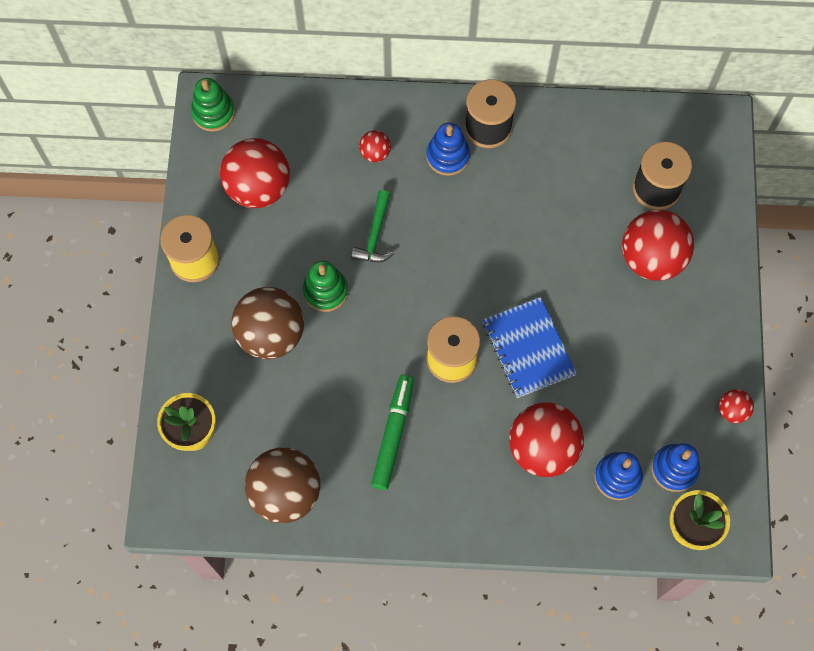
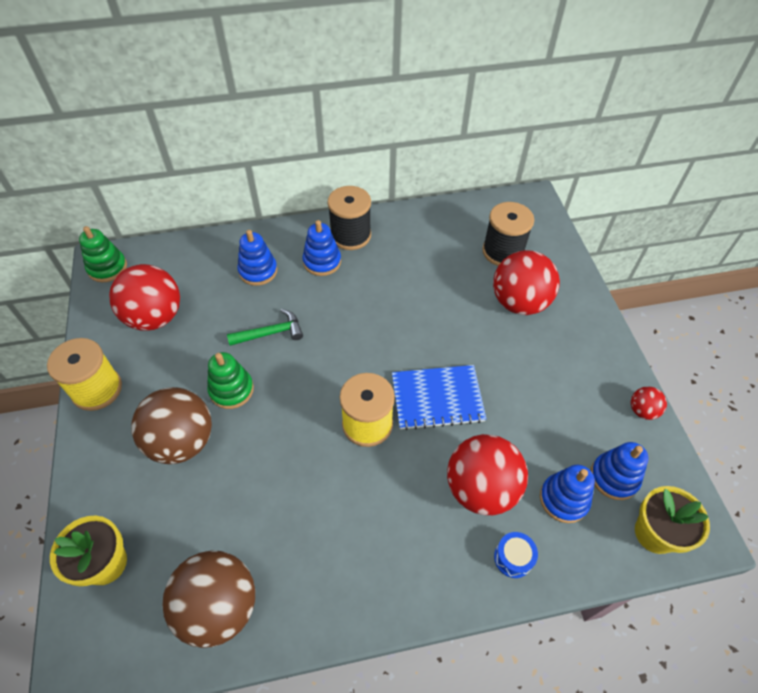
camera: 15 degrees left, 15 degrees down
(375, 153) = (258, 271): red ball -> blue stacking toy
(375, 234) = (270, 333): green hammer -> green hammer turned 105 degrees counterclockwise
(393, 434) = (326, 511): green marker -> none
(528, 348) = (437, 398): blue notebook -> blue notebook turned 60 degrees counterclockwise
(551, 516) = (513, 558): none -> blue drum

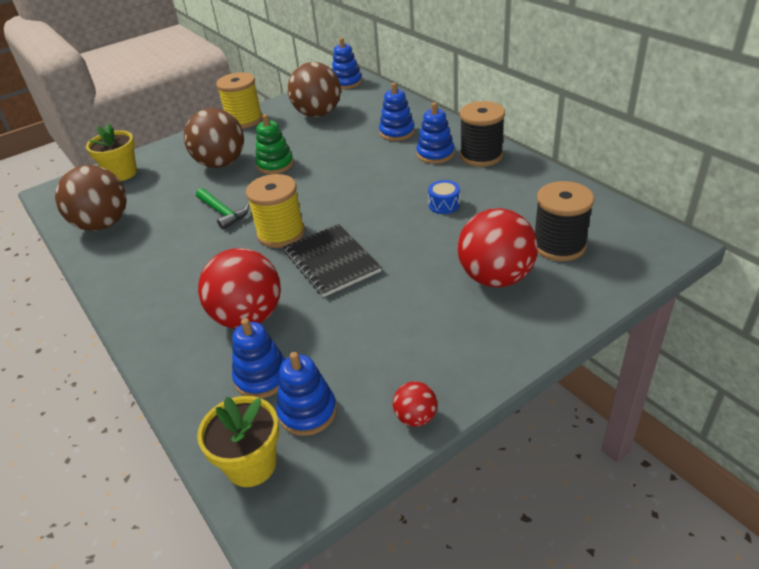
camera: 70 degrees right, 15 degrees down
(107, 268) = (346, 82): green stacking toy -> blue stacking toy
(155, 317) = (318, 114): red ball -> brown ball
(270, 333) = (339, 160): green hammer -> green hammer (222, 212)
(437, 398) = (331, 261): blue notebook -> black notebook
(513, 558) = (184, 358): blue drum -> blue drum (444, 204)

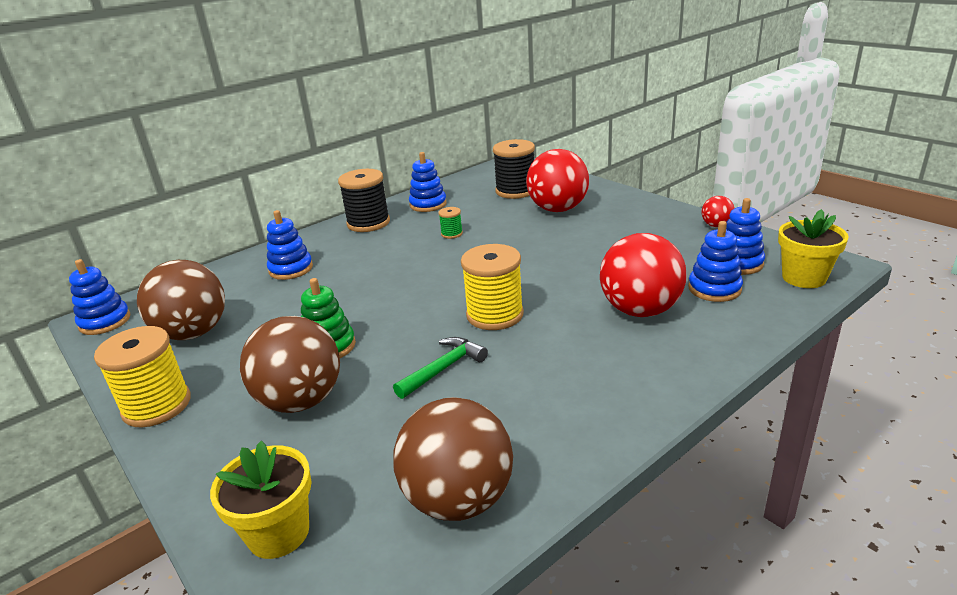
camera: 95 degrees left, 10 degrees down
(331, 261) = (544, 278): black notebook -> none
(435, 154) = (354, 244): blue stacking toy -> blue stacking toy (428, 204)
(444, 204) = (452, 234): blue drum -> green spool

